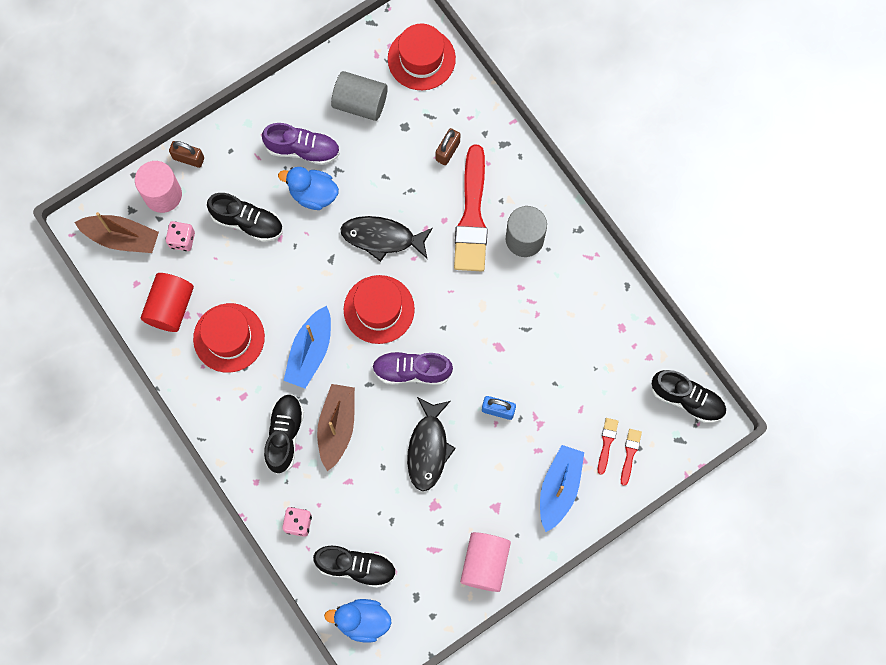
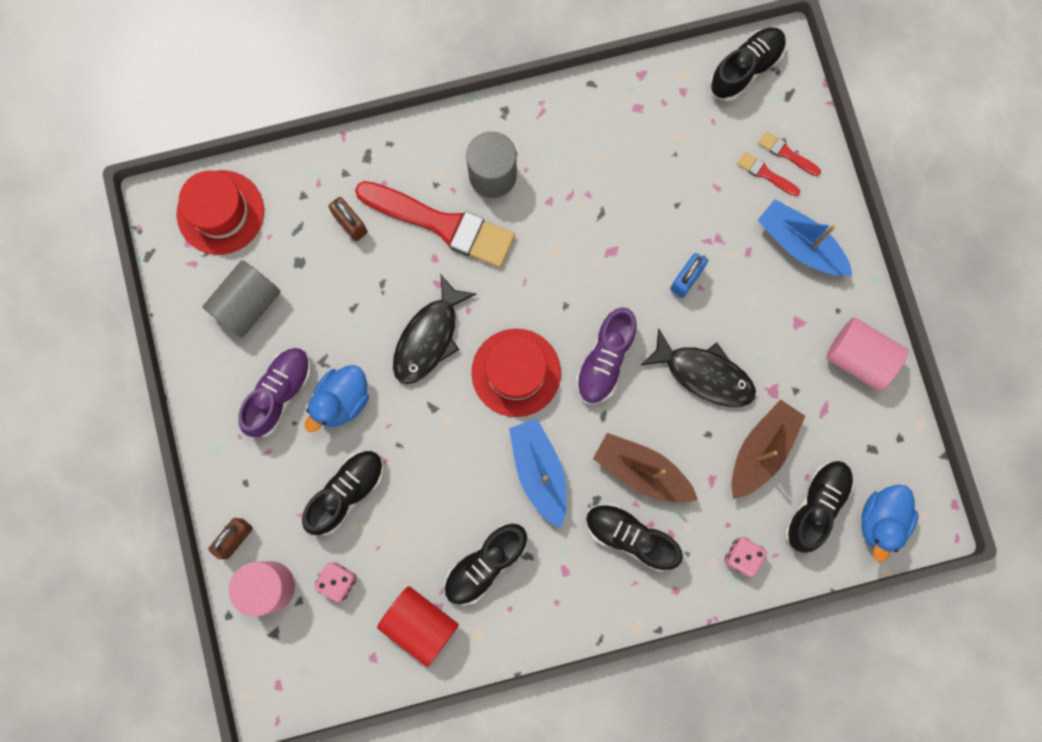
camera: 70 degrees left, 5 degrees up
(121, 238) = (306, 657): brown boat -> brown boat (761, 450)
(229, 337) = (485, 564): red hat -> black shoe
(310, 352) = (539, 471): blue boat -> blue boat turned 150 degrees counterclockwise

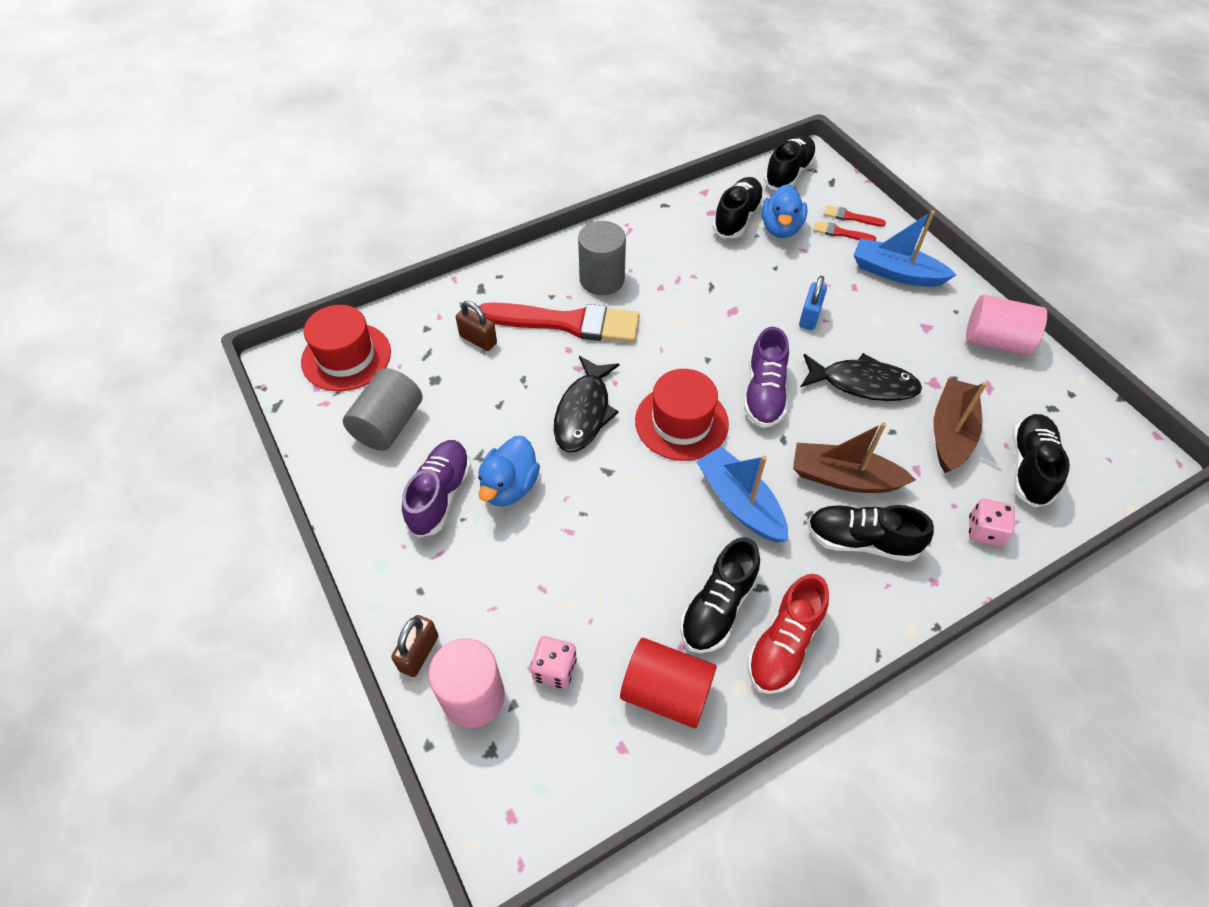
camera: 15 degrees left, 25 degrees down
(347, 492) = (539, 572): black shoe -> black shoe (737, 218)
(527, 611) = (784, 645): none -> red shoe
(881, 520) = (1099, 465): blue duck -> blue duck (780, 228)

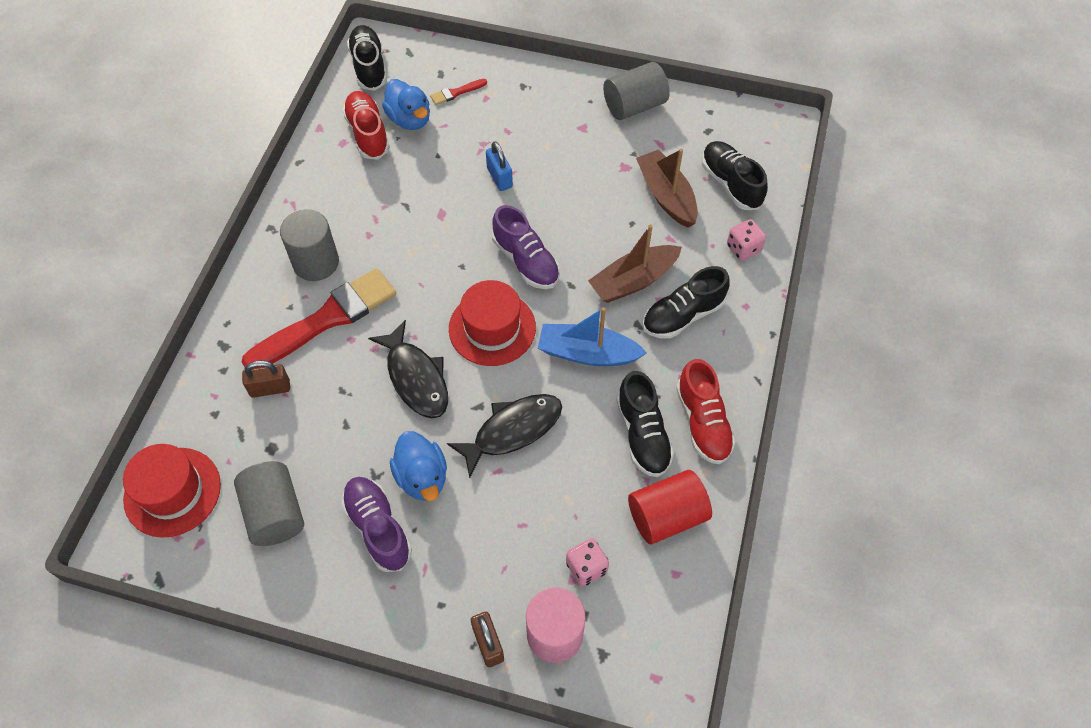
camera: 45 degrees left, 5 degrees up
(737, 218) = (368, 133): black shoe -> red shoe
(850, 217) = (451, 74): red brush -> none
(863, 384) = (582, 202): black fish -> black fish (512, 430)
(895, 273) = (524, 99): blue boat -> none
(996, 341) = (634, 106): pink cylinder -> grey cylinder

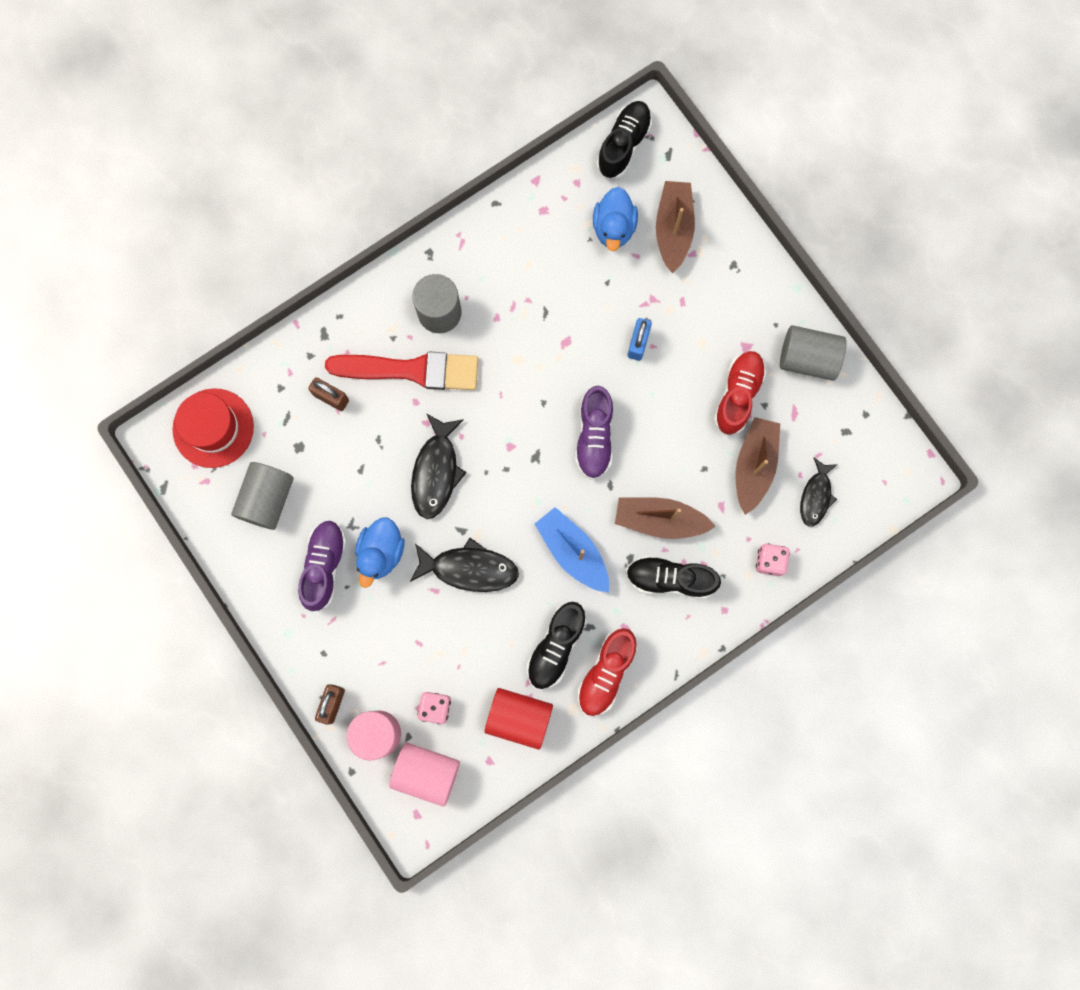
camera: 40 degrees right, 20 degrees up
(368, 133) = (569, 216): red shoe -> red shoe (738, 395)
(456, 92) = (673, 229): red brush -> brown boat
(492, 328) = (522, 475): red hat -> none
(630, 631) = (426, 772): none -> pink cylinder
(730, 184) = (816, 496): black shoe -> black fish

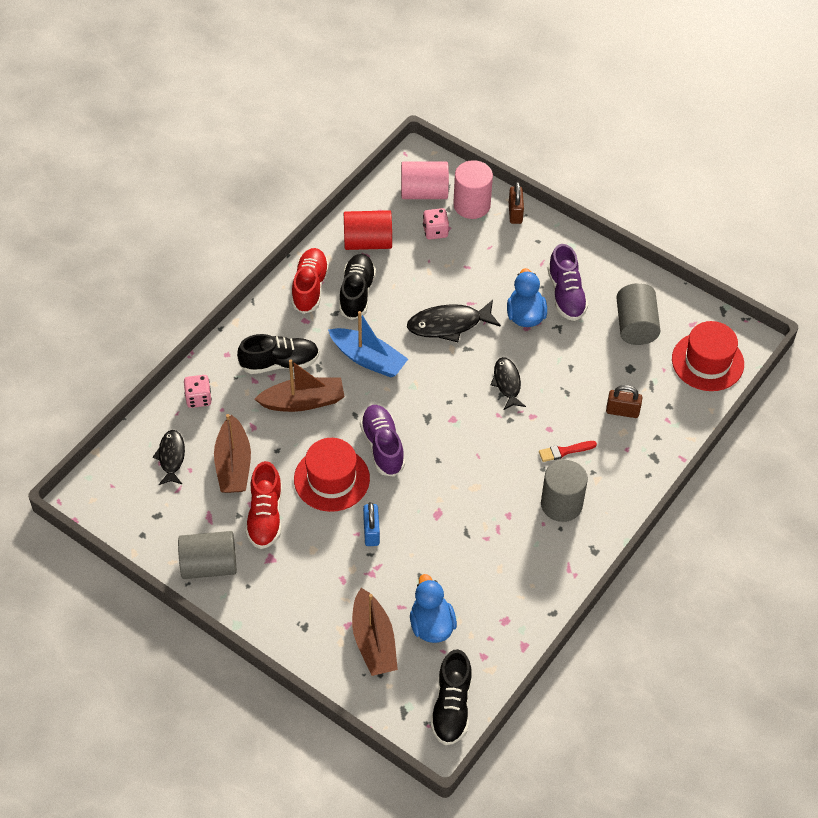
camera: 160 degrees right, 25 degrees down
(411, 370) = (564, 451): red brush -> red brush, size x0.42
(436, 471) = (507, 383): black fish -> black fish, size x0.66
(658, 416) = (331, 479): none -> red hat

